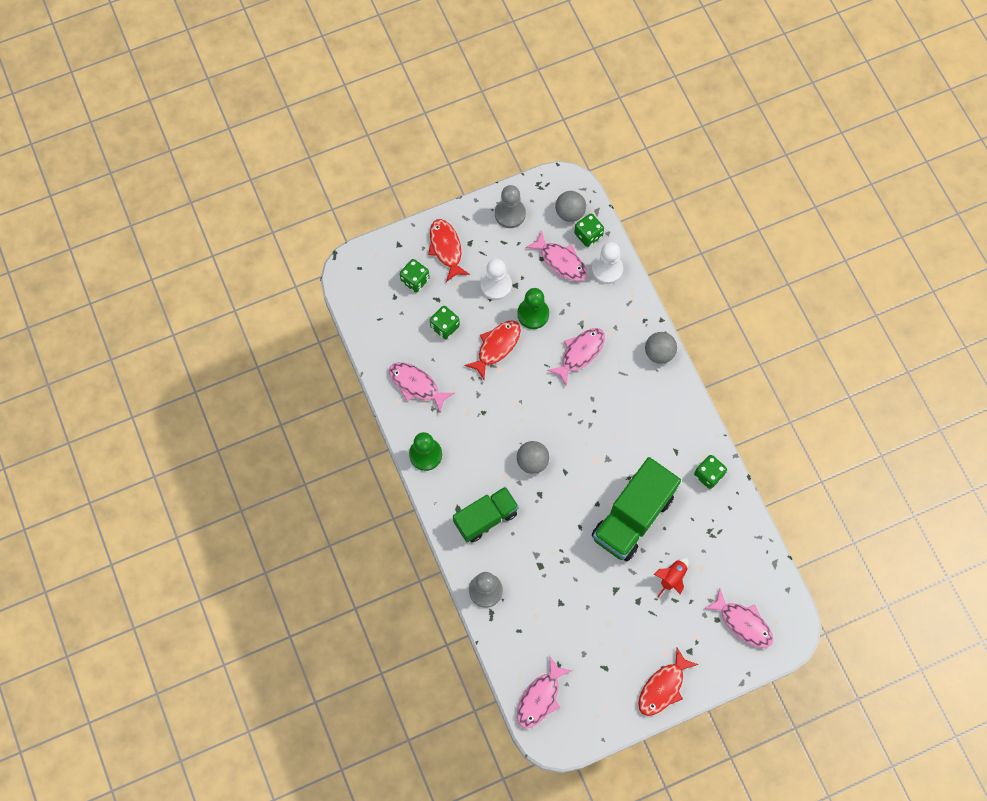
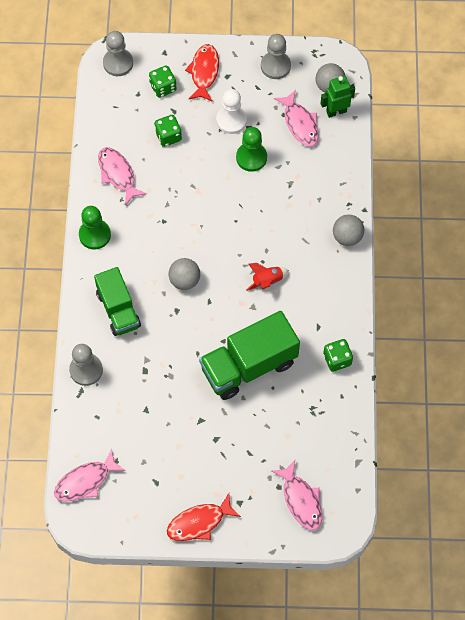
camera: 25 degrees right, 5 degrees down
(360, 274) = (118, 63): none -> grey pawn
(486, 518) = (118, 310): green truck -> green truck turned 75 degrees clockwise
(496, 347) = (204, 171): red fish -> none
(580, 353) = (275, 208): pink fish -> none
(588, 235) = (336, 111): green dice -> green robot
(607, 269) = (337, 147): white pawn -> none
(672, 577) = (257, 432): red rocket -> red rocket (267, 281)

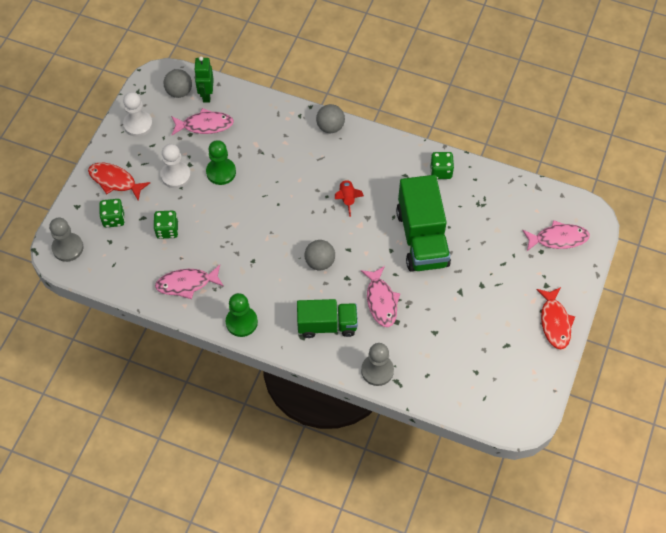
camera: 70 degrees left, 5 degrees down
(85, 481) = (487, 403): pink fish -> pink fish (381, 301)
(275, 66) = (138, 124): grey pawn -> white pawn

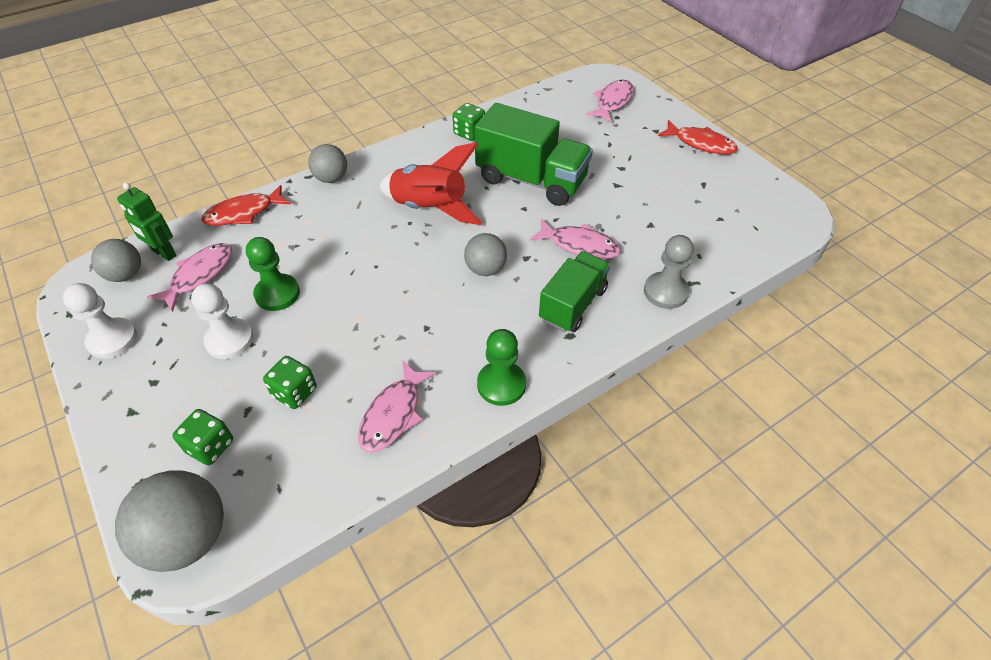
camera: 55 degrees left, 10 degrees down
(68, 248) = (189, 537): grey pawn -> grey ball
(115, 181) = (158, 411): red fish -> red fish (243, 213)
(347, 198) = (429, 209): red rocket -> red rocket, size x2.04

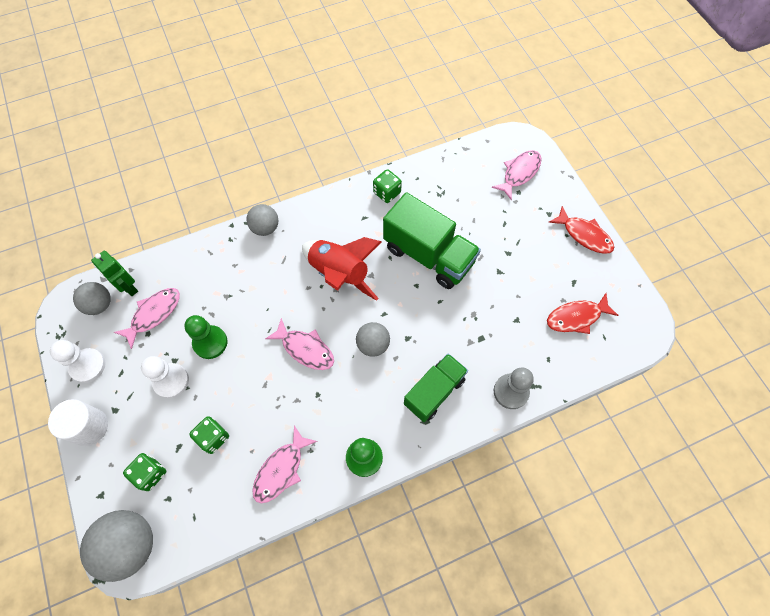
camera: 10 degrees right, 15 degrees up
(118, 406) = (89, 427): none -> white cylinder
(243, 213) = (192, 255): red fish -> red fish (576, 317)
(579, 245) = (453, 332): pink fish -> pink fish (305, 349)

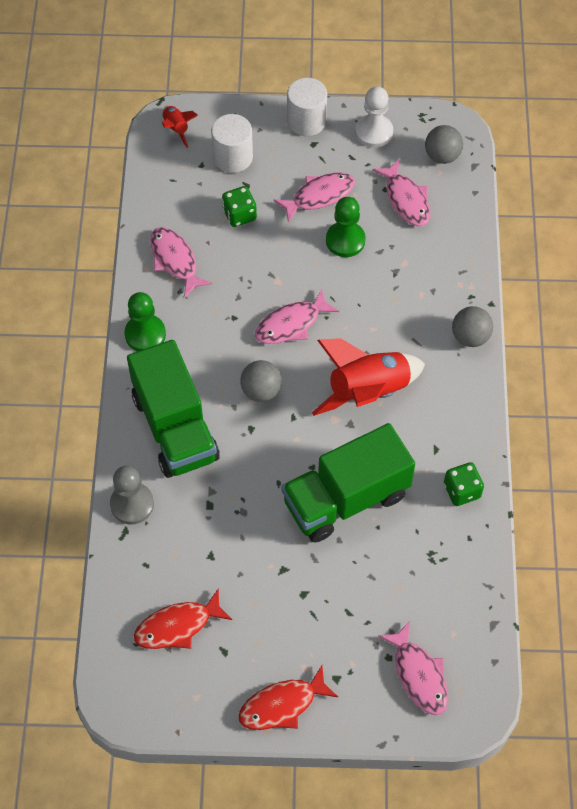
camera: 115 degrees right, 5 degrees down
(129, 287) = (451, 185): green robot -> none
(131, 545) = (176, 129): grey ball -> red rocket
(150, 473) = (233, 157): green dice -> white cylinder
(171, 381) = (319, 196): white pawn -> pink fish
(434, 391) = (175, 427): green truck -> green truck, size x1.51
(576, 317) = (177, 626): red fish -> red fish turned 120 degrees counterclockwise

